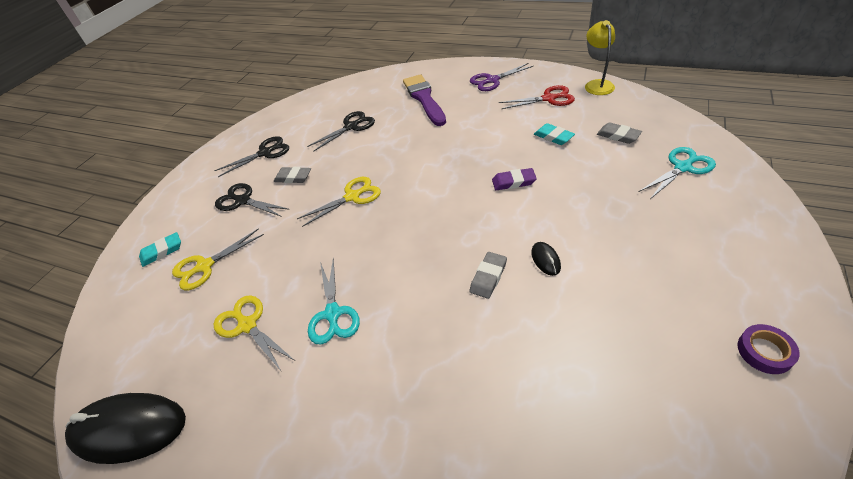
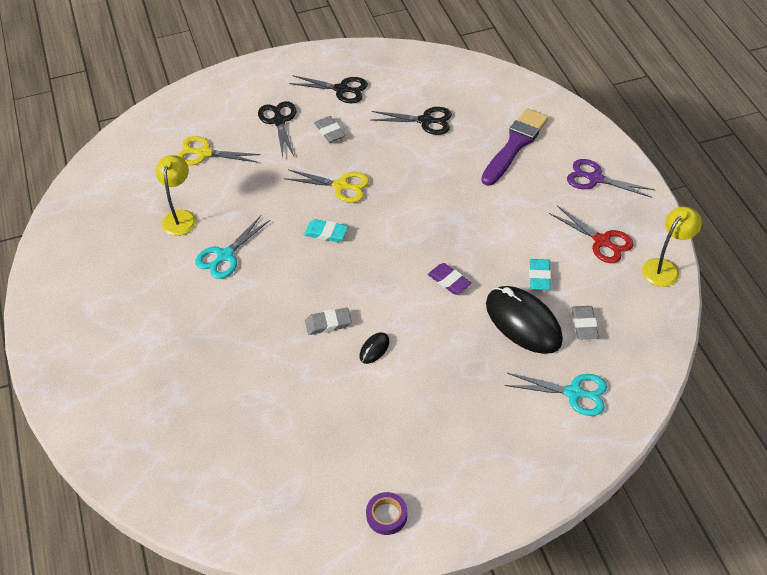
camera: 45 degrees right, 5 degrees up
(129, 429) = (75, 220): black mouse -> black mouse (523, 322)
(162, 251) = (196, 117): turquoise eraser -> turquoise eraser (326, 233)
(247, 325) = (180, 217): yellow scissors -> yellow lamp

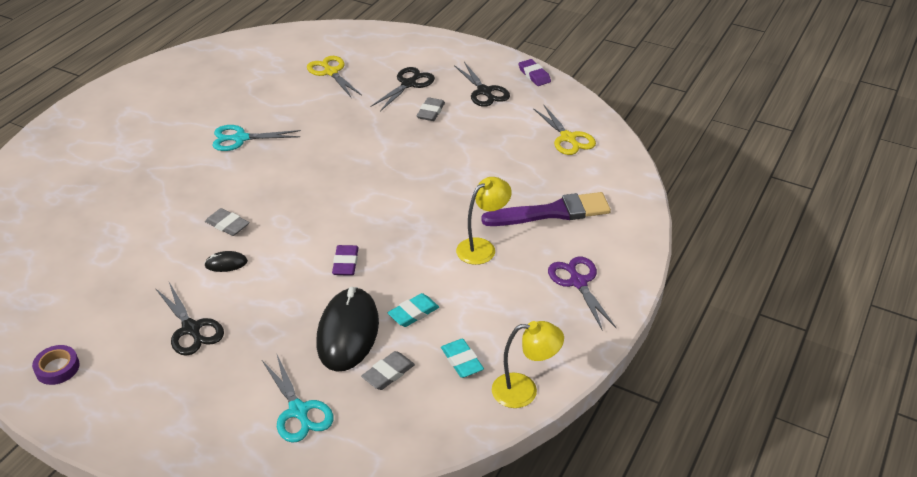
camera: 45 degrees right, 10 degrees down
(180, 217) = (255, 98): yellow lamp -> yellow lamp (482, 247)
(326, 233) = (321, 171): turquoise eraser -> turquoise eraser (462, 361)
(341, 186) = (380, 150): yellow scissors -> yellow scissors (568, 138)
(355, 53) = (534, 75): none -> purple eraser
(425, 121) = (510, 150): black scissors -> black scissors (191, 329)
(602, 241) = (505, 329): red scissors -> none

